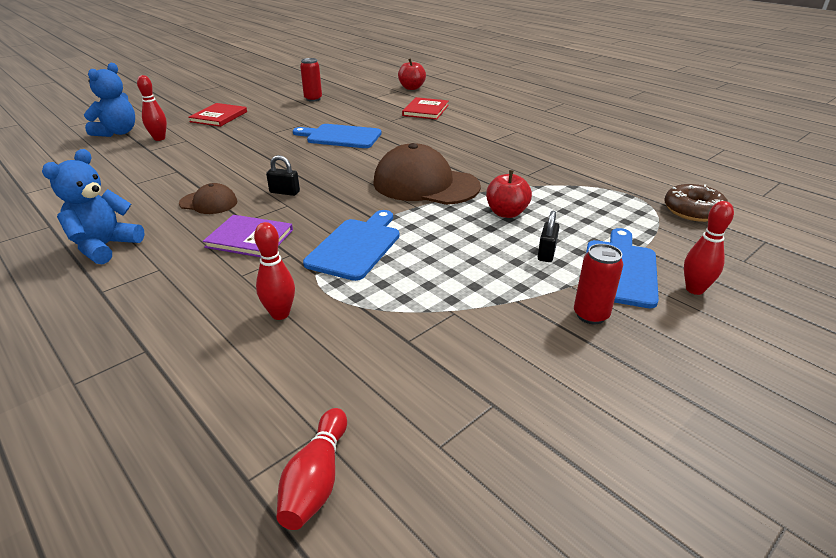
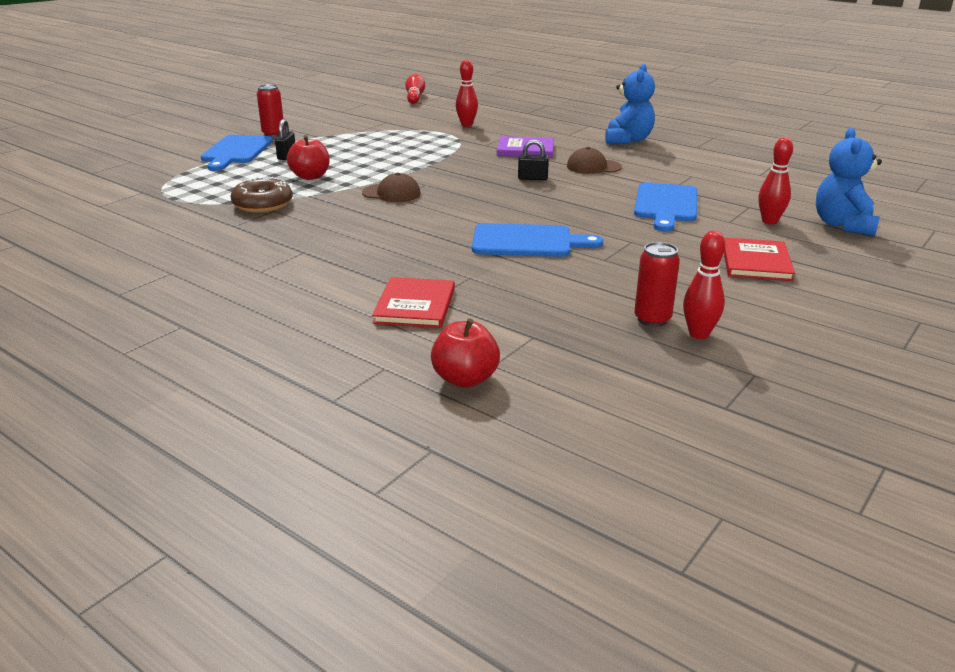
camera: 170 degrees right, 5 degrees down
(356, 246) = (438, 151): blue cutting board -> blue cutting board (665, 205)
(425, 184) = (391, 193): brown cap -> brown cap, size x0.50
(693, 211) = (123, 189): brown donut -> brown donut (263, 204)
(694, 289) = (191, 146): red bowling pin -> red bowling pin (699, 334)

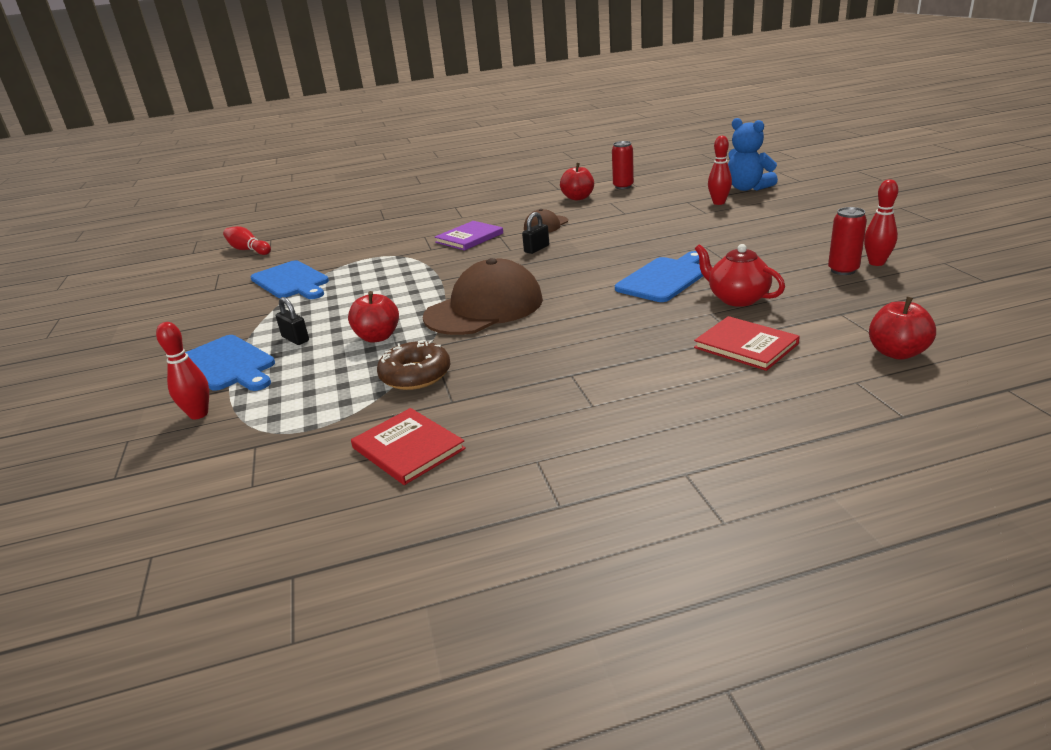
camera: 50 degrees left, 0 degrees up
(273, 134) = (213, 335): red can -> red can (623, 186)
(391, 193) = (484, 308): brown cap -> brown cap, size x2.00
(466, 125) = (368, 245): red bowling pin -> red bowling pin (199, 414)
(515, 282) = (737, 299): none -> red teapot
(628, 140) = (509, 203): blue teddy bear -> none
(665, 205) = (653, 222): blue cutting board -> blue cutting board (291, 281)
(683, 160) = (578, 198): none -> red apple
(756, 262) = (780, 222): red book -> red book (408, 448)

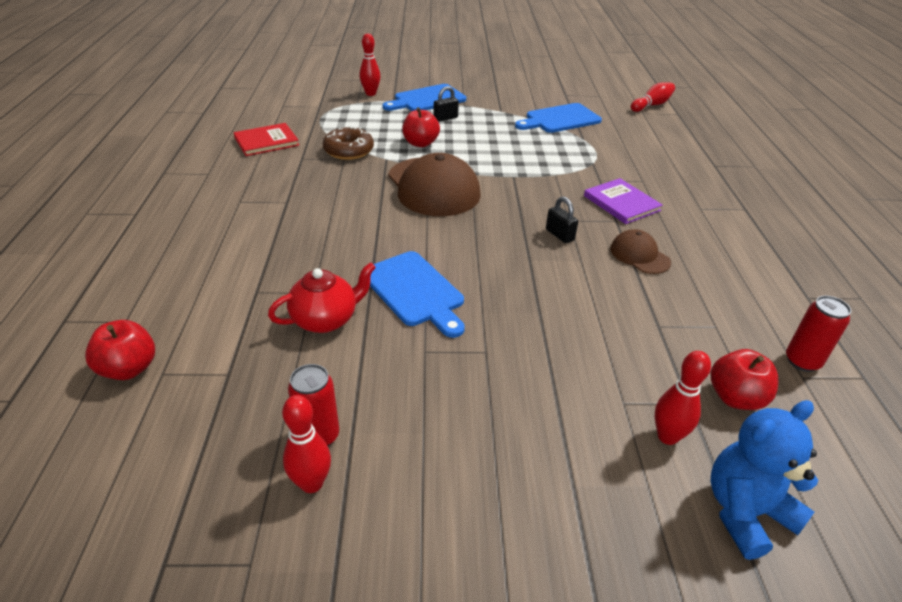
camera: 100 degrees right, 10 degrees up
(578, 198) = (751, 304): red apple -> red apple (735, 398)
(746, 346) = (237, 289): red book -> none

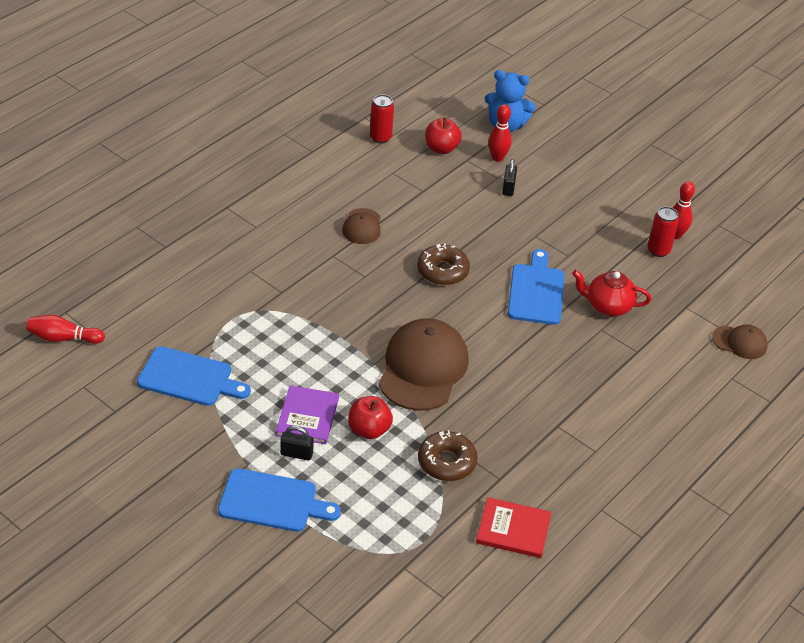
camera: 140 degrees left, 5 degrees up
(129, 369) = (740, 342): red apple -> brown cap
(370, 93) = (320, 557): red bowling pin -> none
(519, 259) = (442, 271): none -> brown donut
(559, 235) = (390, 270): black padlock -> black padlock (508, 188)
(621, 203) = (303, 264): purple book -> purple book (307, 416)

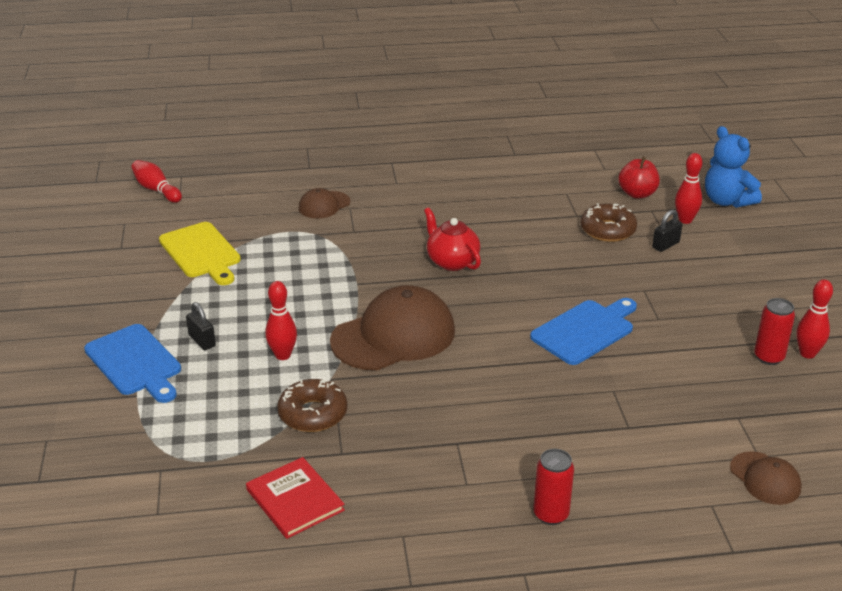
camera: 45 degrees right, 10 degrees down
(189, 378) = (201, 253): blue cutting board -> yellow cutting board
(307, 416) = (248, 321): purple book -> none
(362, 226) = (485, 217): brown cap -> brown cap (324, 205)
(369, 430) = (283, 355): red apple -> red bowling pin
(380, 138) = (589, 167): red can -> red can (551, 514)
(442, 271) = (514, 277): brown donut -> brown donut (608, 230)
(608, 306) = (646, 375): red teapot -> red teapot (452, 261)

